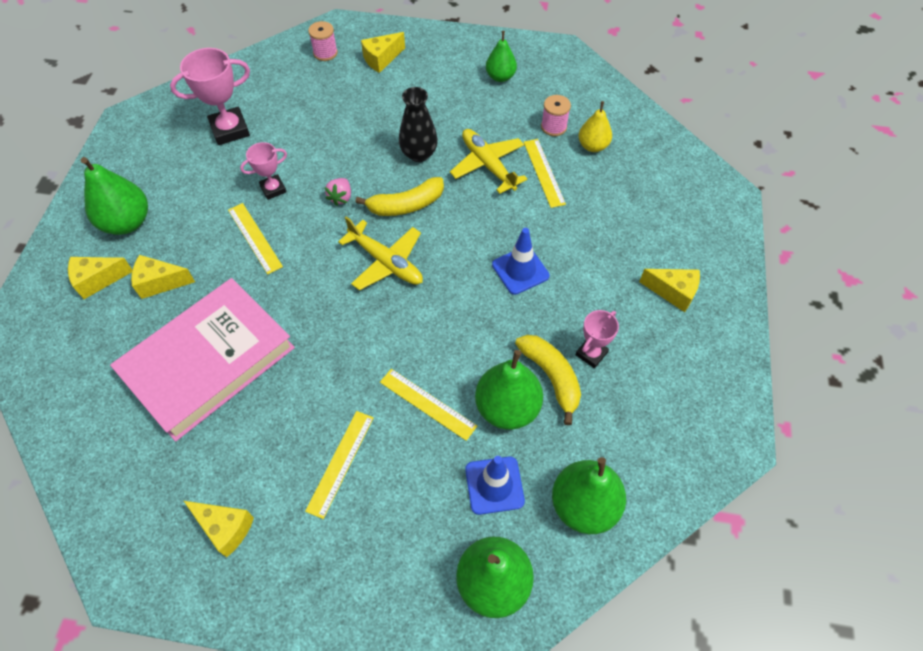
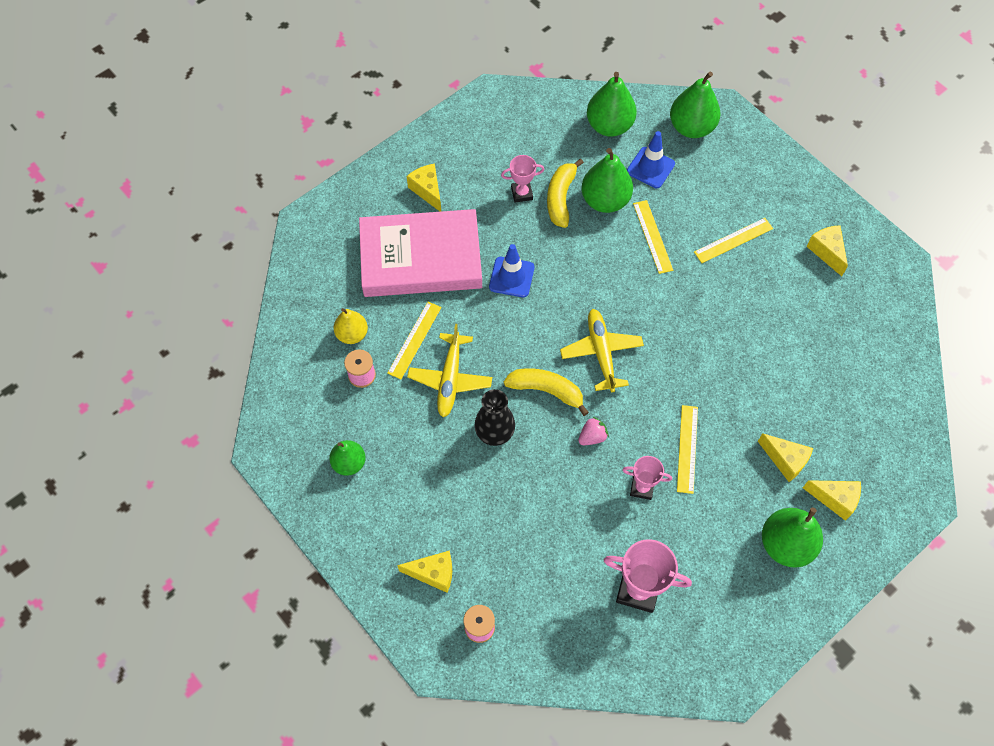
camera: 140 degrees left, 5 degrees up
(208, 361) = (781, 366): pink book -> pink book (421, 258)

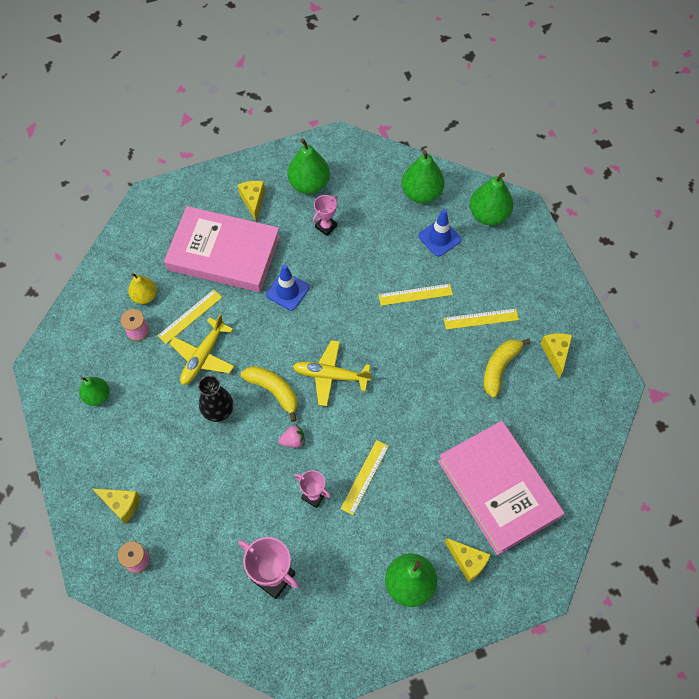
camera: 20 degrees right, 0 degrees up
(522, 193) = (326, 226): pink trophy -> pink trophy turned 60 degrees counterclockwise
(560, 198) = (355, 240): yellow banana -> yellow banana (499, 368)
(601, 353) = (331, 376): yellow plane -> yellow plane turned 90 degrees counterclockwise
(605, 200) = (390, 253): green pear -> green pear (309, 184)
(652, 236) = (415, 294): yellow ruler -> yellow ruler turned 75 degrees clockwise
(785, 460) = (441, 515): yellow cheese -> none
(832, 412) = (498, 489): none -> pink book

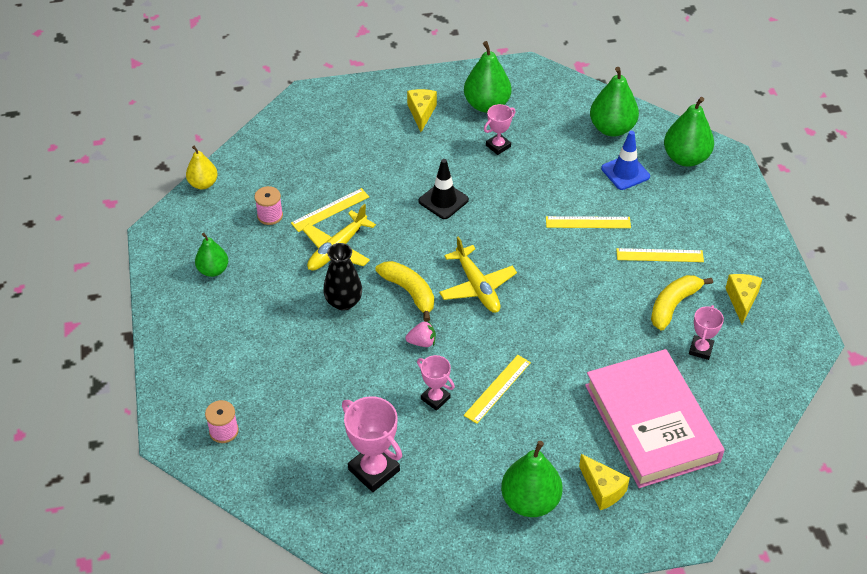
camera: 10 degrees right, 15 degrees down
(121, 505) = (218, 376): yellow cheese -> none
(145, 296) = (284, 185): yellow pear -> yellow pear (203, 184)
(224, 253) = (379, 157): pink book -> none
(287, 291) = (443, 200): blue traffic cone -> black traffic cone
(331, 376) = (477, 286): yellow plane -> yellow plane turned 135 degrees counterclockwise
(528, 409) = (700, 349): none -> pink trophy

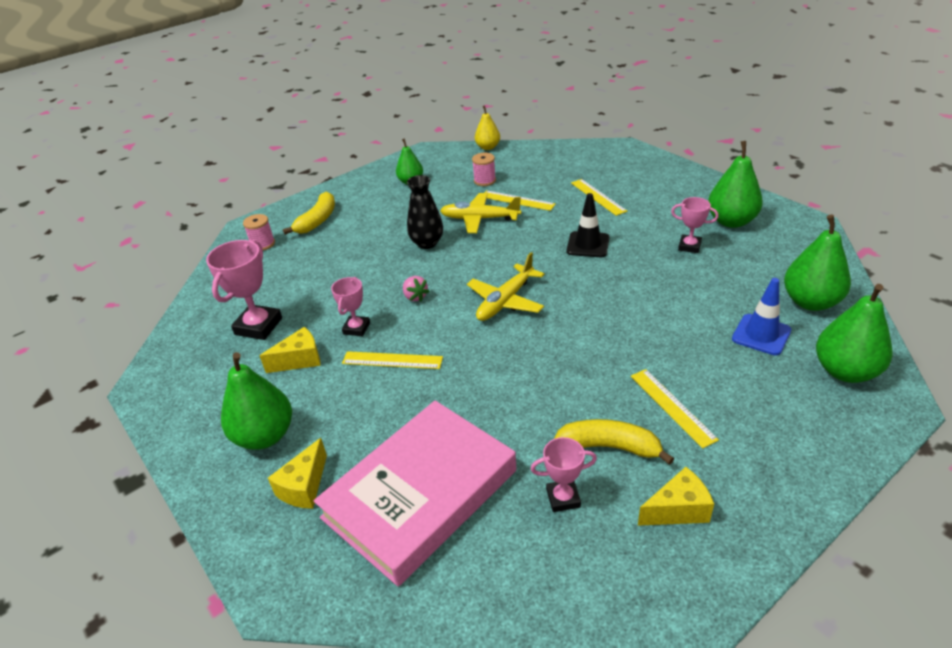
camera: 65 degrees right, 10 degrees down
(409, 292) = (466, 269): yellow banana -> yellow banana (317, 221)
(421, 113) = (674, 196): yellow cheese -> yellow cheese (300, 360)
(588, 222) = (659, 336): yellow ruler -> yellow ruler (598, 197)

